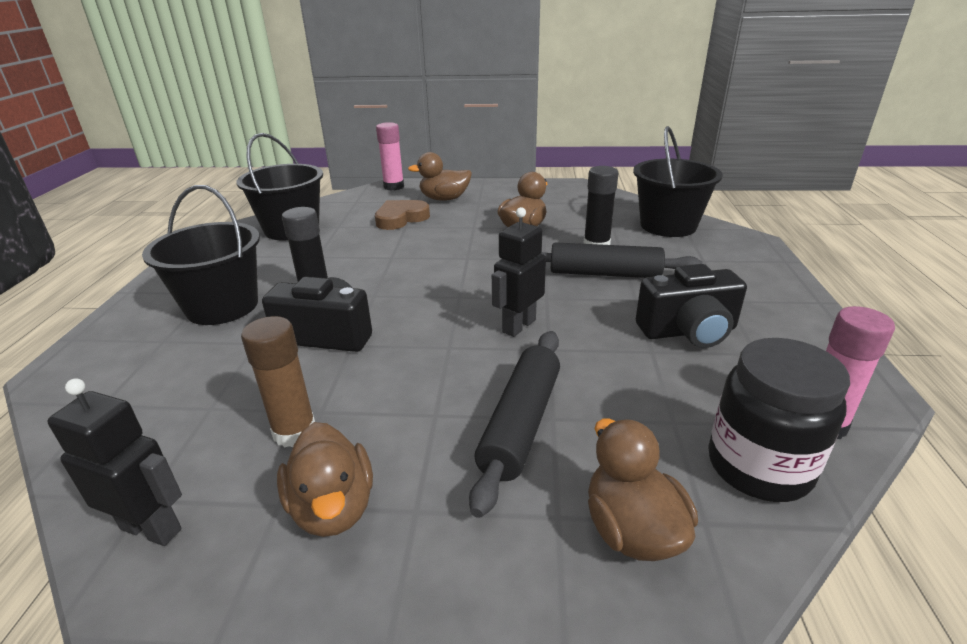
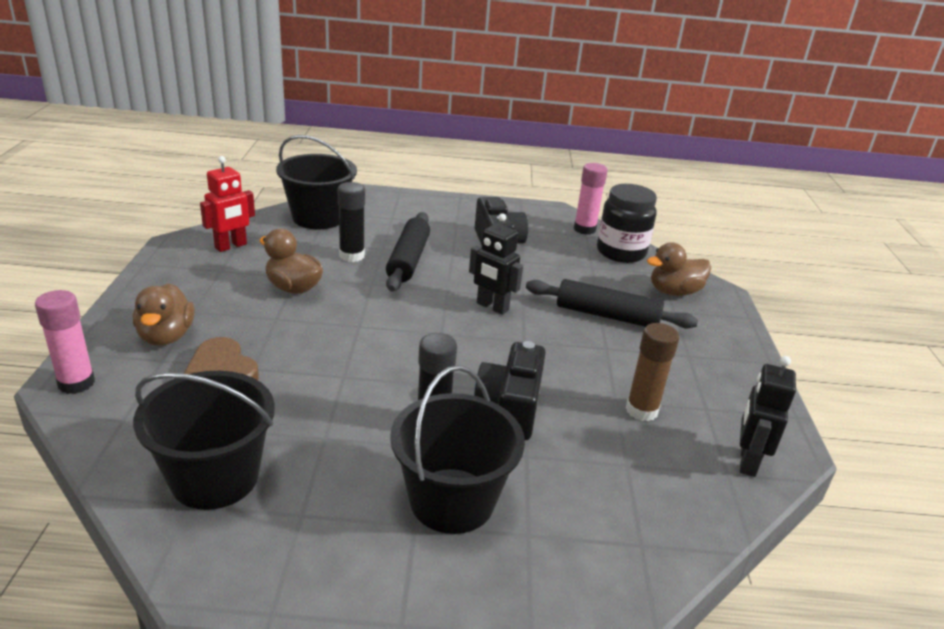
camera: 95 degrees left, 0 degrees up
(333, 507) = (699, 385): brown duck -> none
(583, 200) = (231, 246): none -> red robot

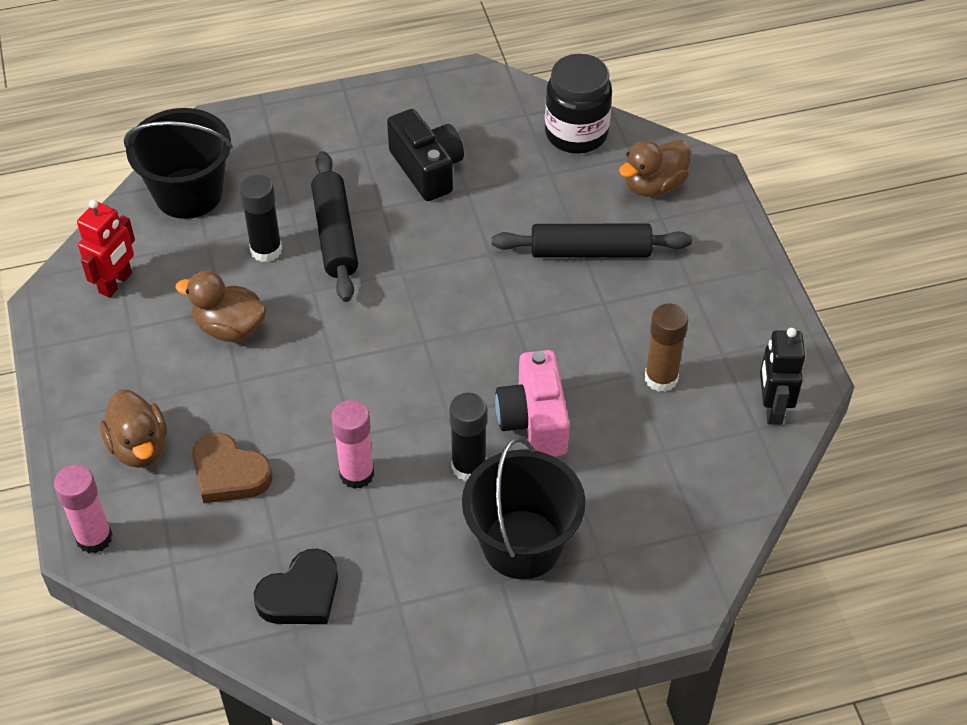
camera: 15 degrees left, 20 degrees up
(215, 477) = (301, 594): black bucket -> black heart
(492, 307) = (462, 281): black robot -> none
(510, 408) = (534, 420): black camera -> pink camera
(584, 229) = (520, 103): pink glue stick -> pink glue stick (357, 474)

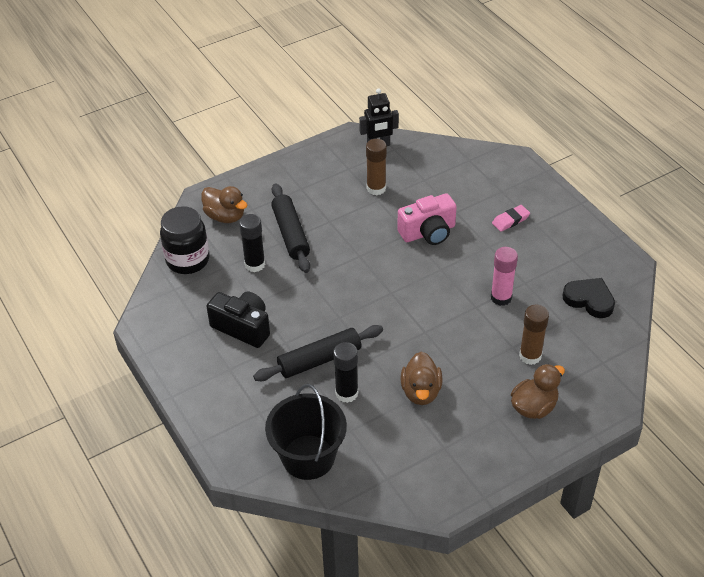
camera: 105 degrees left, 5 degrees down
(94, 538) = (607, 406): pink glue stick -> none
(116, 283) = (409, 470): red robot -> none
(229, 473) = (530, 356): brown heart -> brown glue stick
(427, 169) = (243, 327): black camera -> black camera turned 75 degrees clockwise
(468, 466) = (472, 252): black glue stick -> black glue stick (255, 264)
(522, 544) = (510, 220): black bucket -> pink eraser

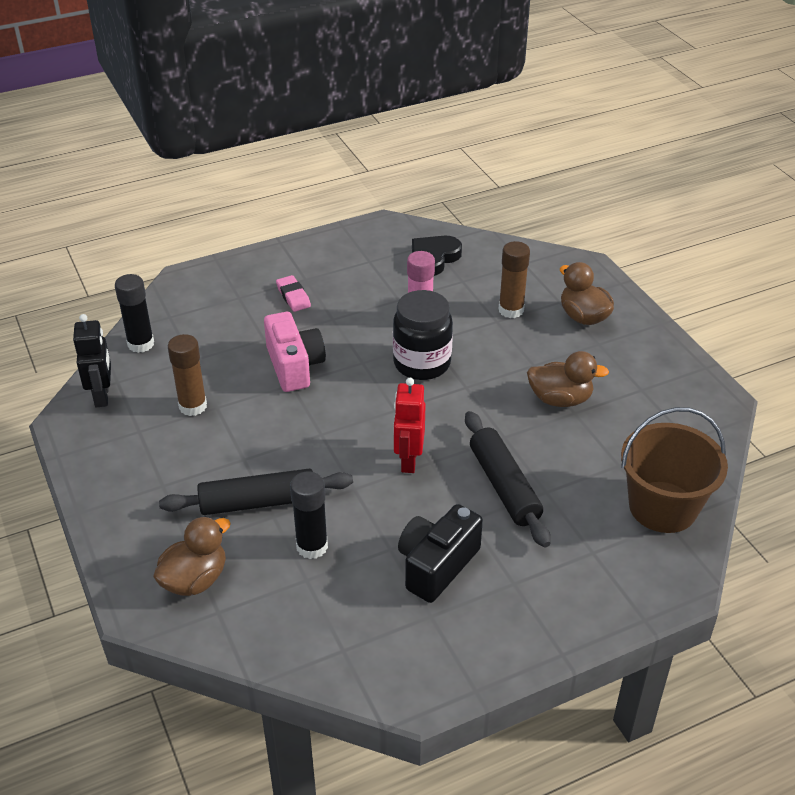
camera: 85 degrees left, 5 degrees down
(188, 260) = (282, 631): black jar -> black jar (422, 363)
(308, 457) = (662, 507): black bucket -> brown bucket
(339, 304) = (408, 460): none -> red robot
(346, 393) = (561, 464): black glue stick -> black glue stick (141, 344)

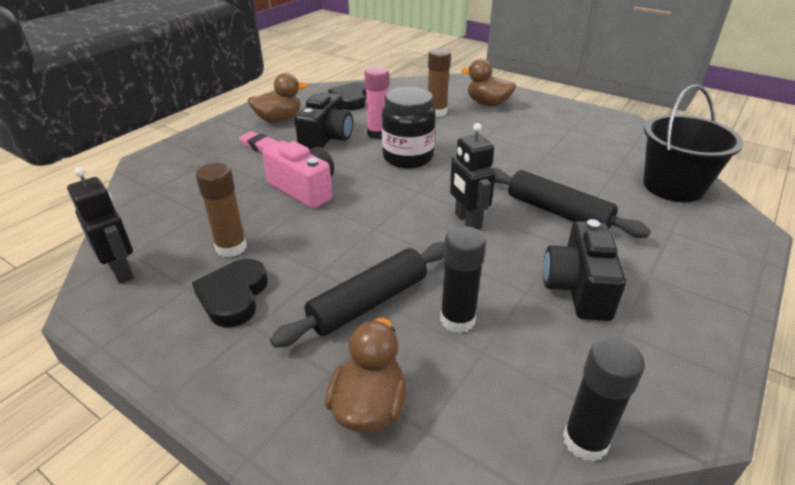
camera: 30 degrees left, 5 degrees down
(141, 344) = (136, 217): black glue stick -> black glue stick (585, 441)
(166, 453) = (233, 296): none -> black heart
(363, 308) = (326, 138): none -> black camera
(408, 460) = (467, 221): red robot -> black robot
(560, 399) = (528, 149): brown duck -> brown duck (279, 119)
(662, 507) = (673, 186): brown bucket -> black bucket

